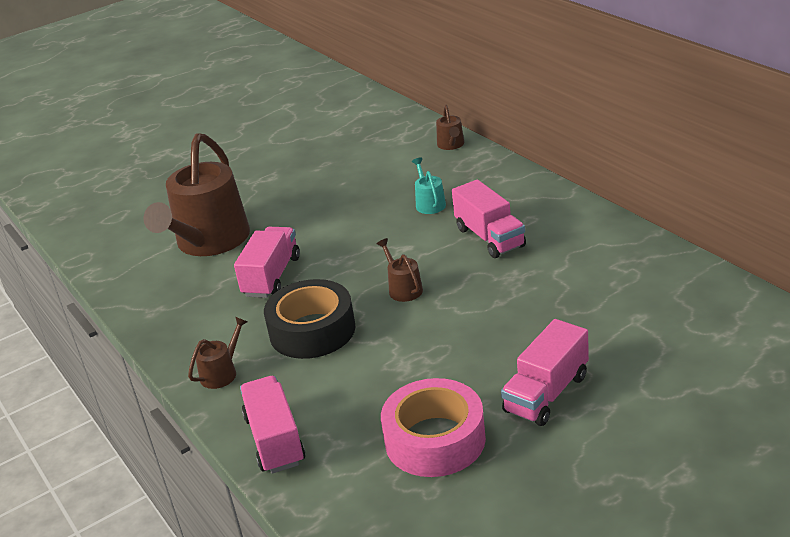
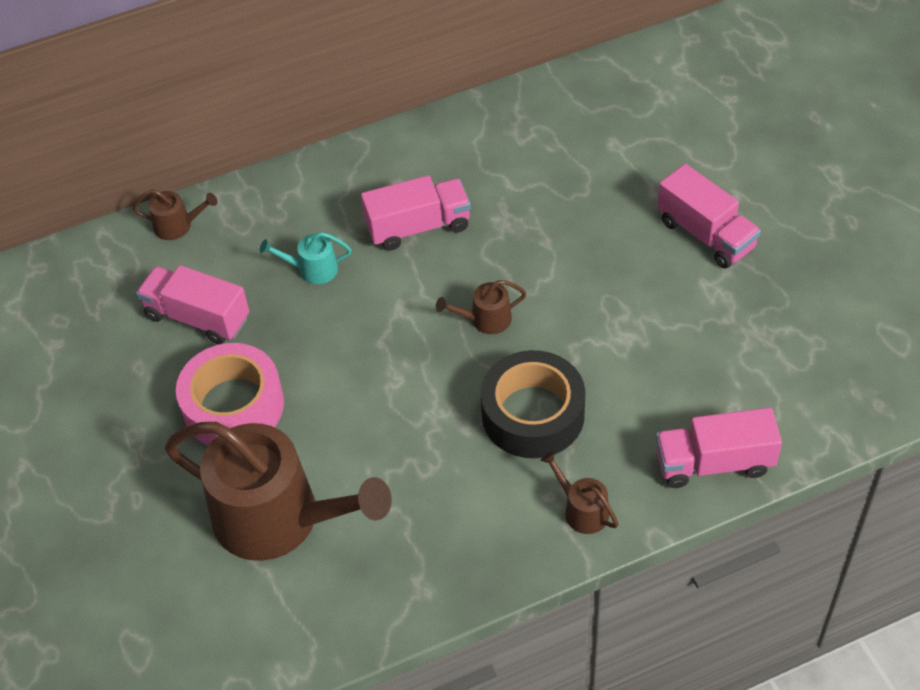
camera: 80 degrees left, 20 degrees up
(271, 276) = (401, 448): pink truck -> pink truck (197, 317)
(435, 440) = (748, 328): pink tape -> pink tape (233, 406)

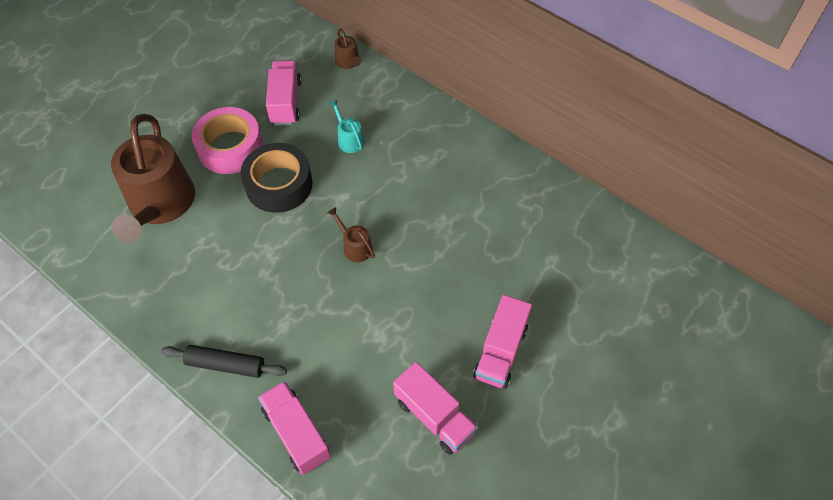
camera: 60 degrees right, 5 degrees up
(418, 227) = (412, 178): pink truck -> pink truck (434, 416)
(533, 414) = (290, 305): black tape -> black tape (279, 184)
(582, 510) = (226, 364): brown watering can -> black rolling pin

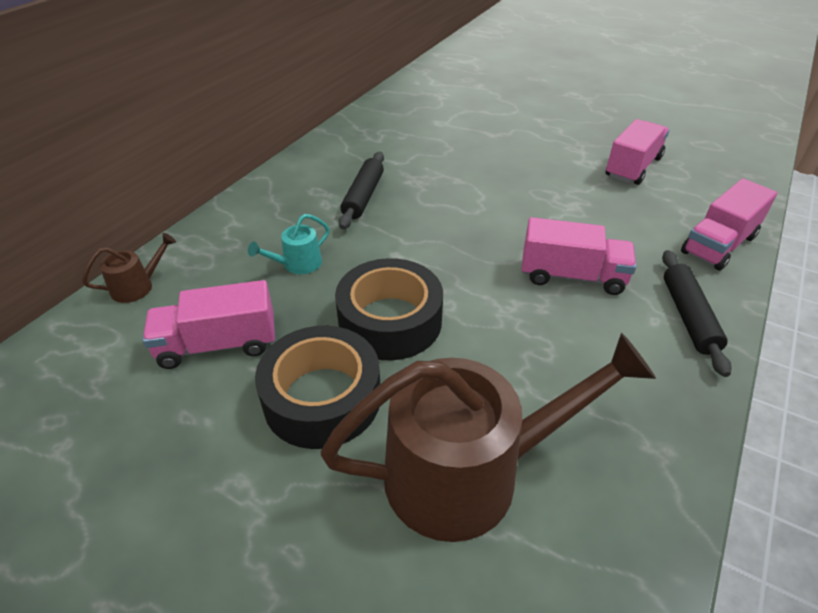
camera: 100 degrees left, 15 degrees down
(230, 148) = (322, 398): pink tape -> black tape
(355, 247) = (470, 236): brown watering can -> none
(425, 183) = (363, 196): none -> black rolling pin
(501, 351) = (547, 140): pink truck -> pink truck (572, 276)

